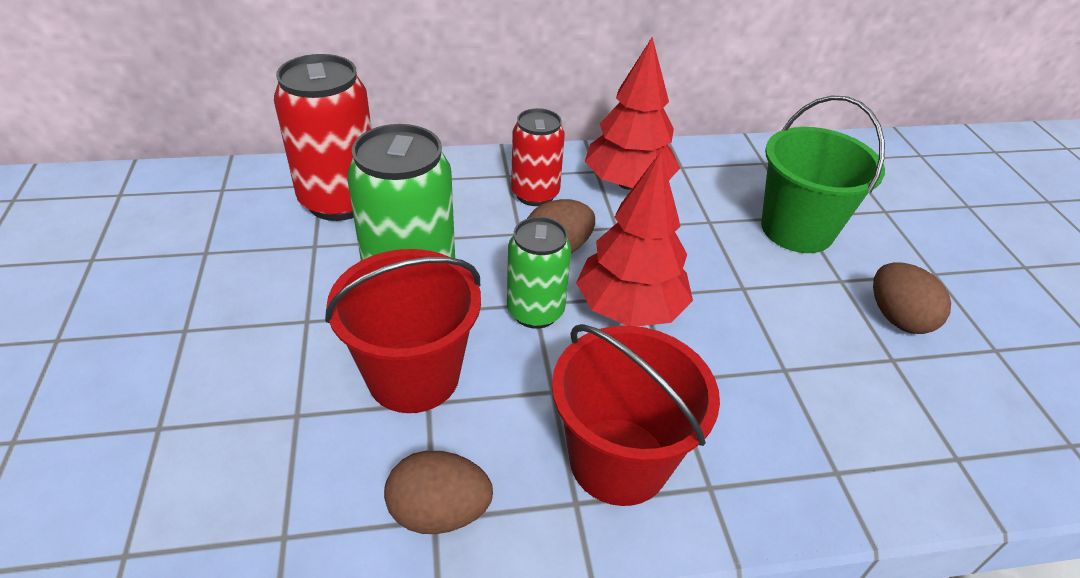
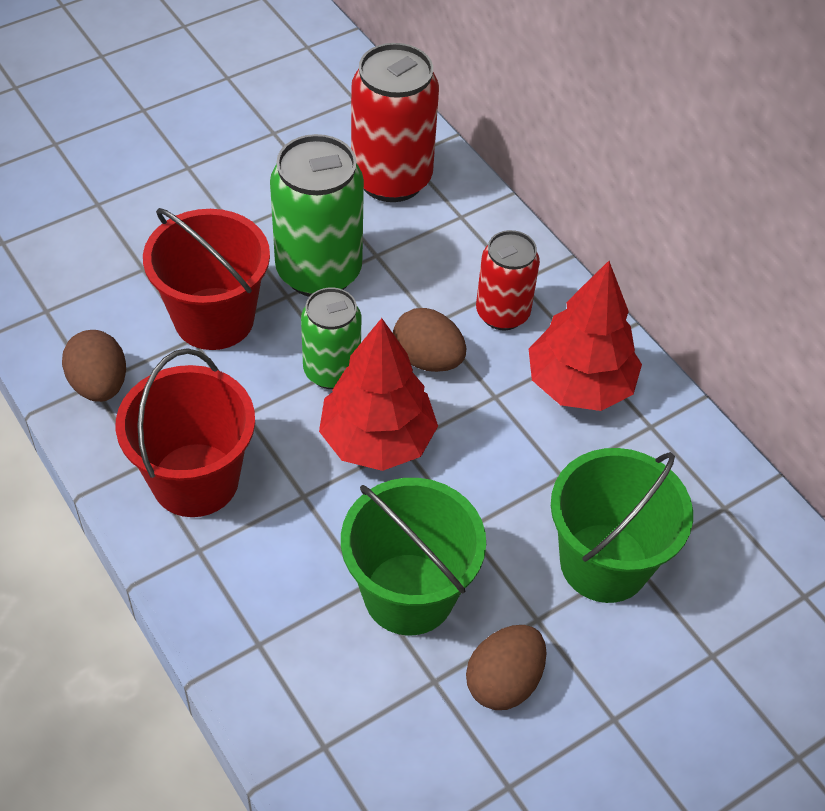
camera: 65 degrees right, 10 degrees up
(801, 344) = (409, 594): none -> green bucket

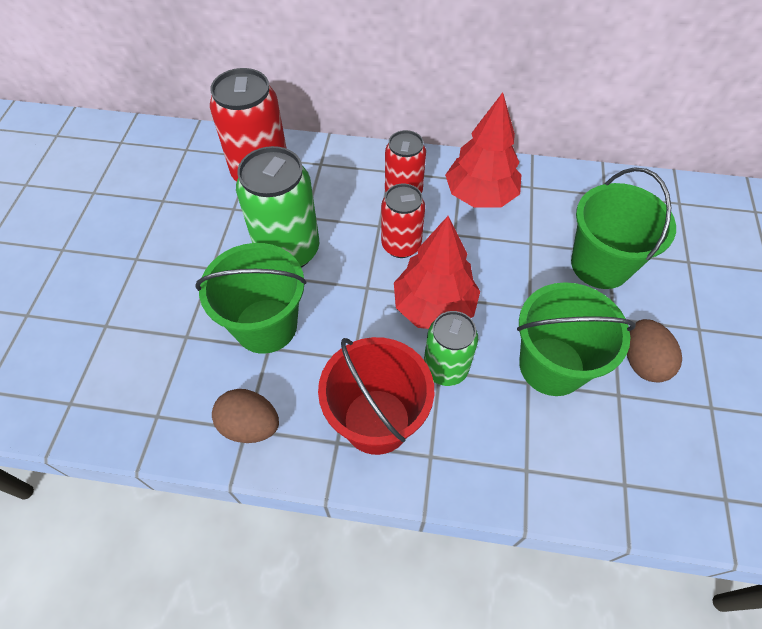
camera: 45 degrees left, 5 degrees up
(214, 318) = (266, 325): red bucket -> green bucket
(331, 371) = (365, 294): green can -> green can (445, 368)
(427, 359) = (401, 245): brown egg -> red can

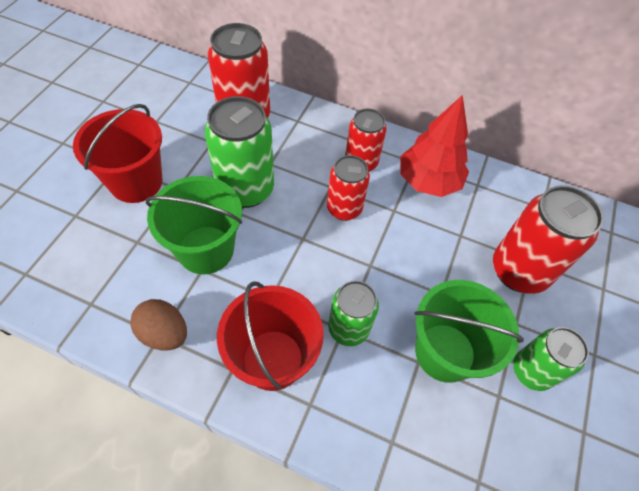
camera: 10 degrees right, 0 degrees up
(163, 272) = (136, 182): none -> red bucket
(434, 307) = (355, 270): red tree -> none
(600, 264) = (519, 271): green bucket -> red can
(642, 362) = (531, 371): brown egg -> green can

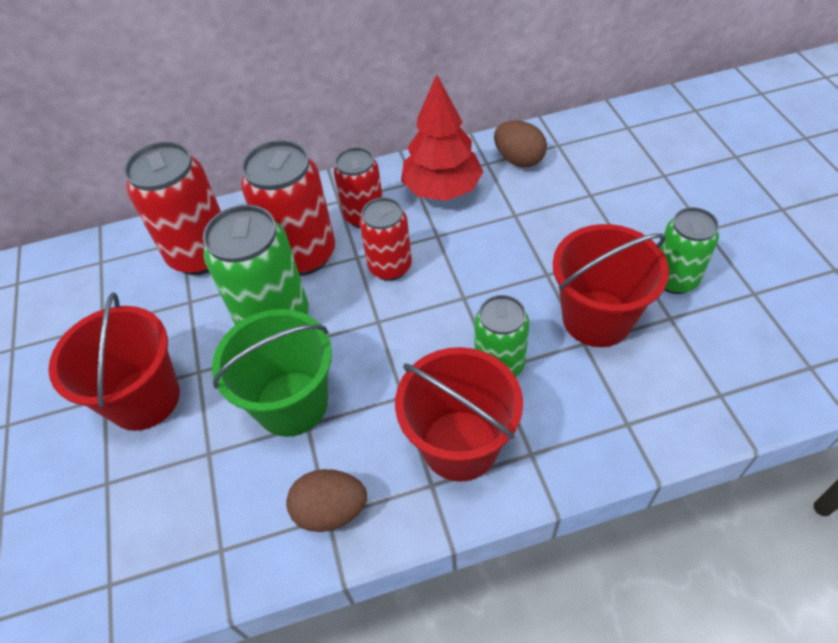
camera: 30 degrees left, 5 degrees down
(445, 352) = (597, 318): green bucket -> red bucket
(502, 198) = (519, 160): none -> brown egg
(519, 271) = (589, 209): red can -> red can (303, 255)

